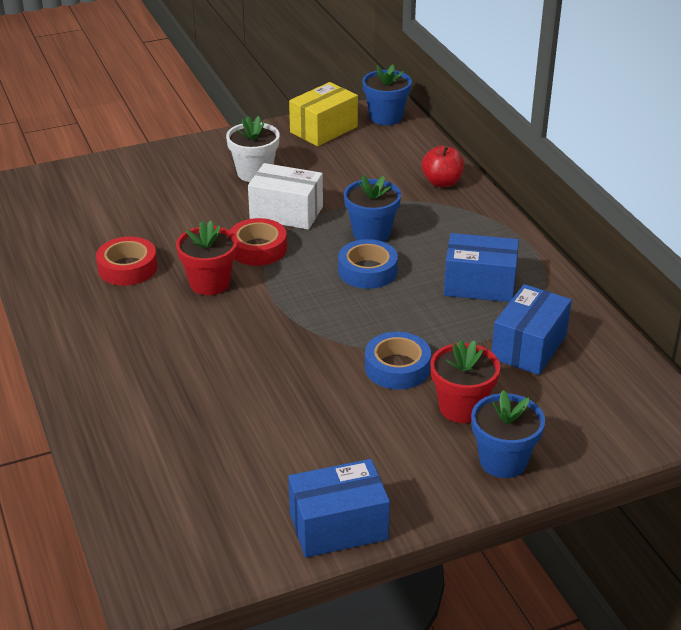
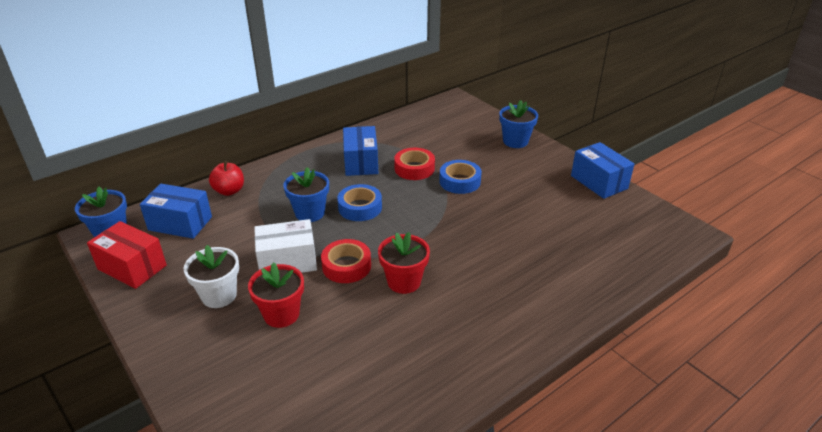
camera: 105 degrees left, 0 degrees up
(127, 268) = (400, 339): red tape -> red tape (414, 168)
(286, 213) = (287, 261): white box -> white box turned 75 degrees clockwise
(323, 129) = (132, 267): yellow box -> red box
(461, 408) = (482, 157): red flower pot -> red flower pot (281, 314)
(529, 347) = (417, 141): blue box -> blue box (180, 223)

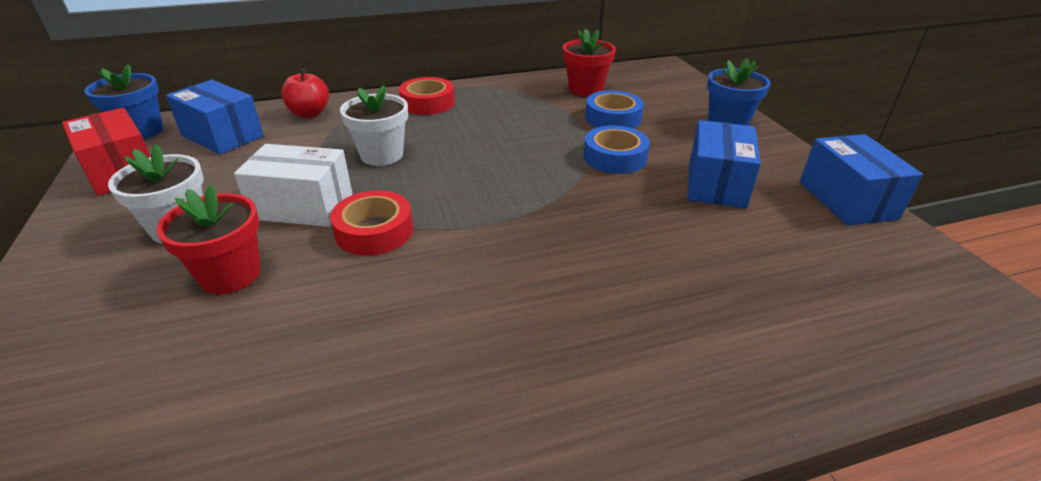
camera: 20 degrees right, 0 degrees up
(310, 213) = (382, 155): blue flower pot -> white flower pot
(360, 207) = (451, 162): blue tape -> blue tape (613, 118)
(361, 162) = (492, 112): blue box -> blue box (716, 184)
(404, 282) = (439, 274): red flower pot -> red flower pot (585, 89)
(414, 168) = (559, 131): red tape -> red tape (427, 103)

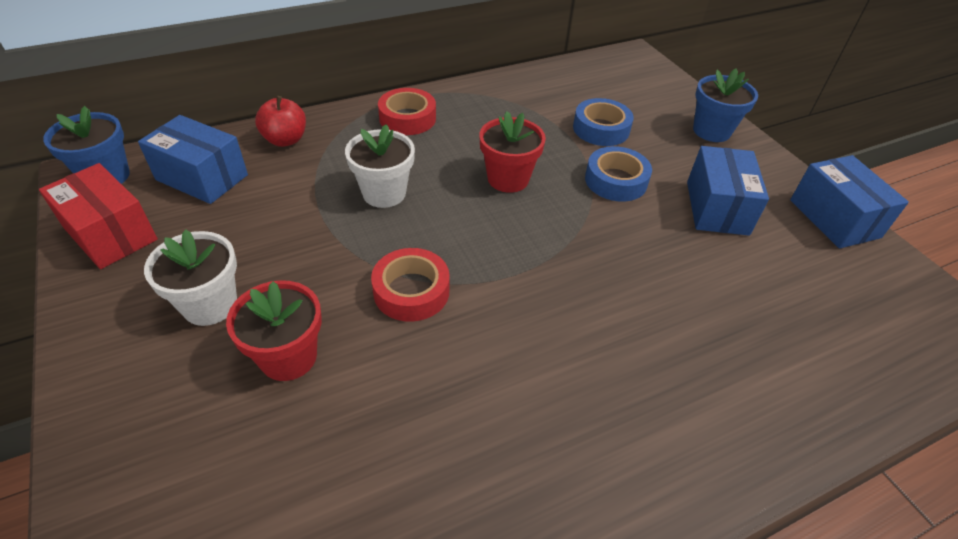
camera: 10 degrees left, 10 degrees up
(302, 206) = (327, 266): white box -> none
(585, 89) = (564, 91): red flower pot -> red flower pot (508, 179)

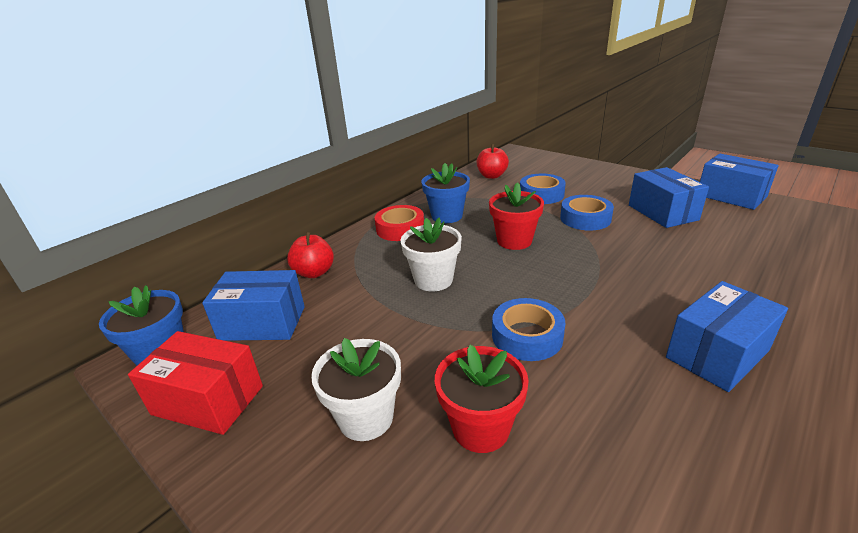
camera: 20 degrees left, 15 degrees down
(411, 291) = (527, 336): red tape -> blue tape
(571, 82) = (492, 176): none -> red apple
(572, 392) = (717, 354): none -> blue box
(711, 131) = (608, 175): blue flower pot -> blue flower pot (447, 216)

